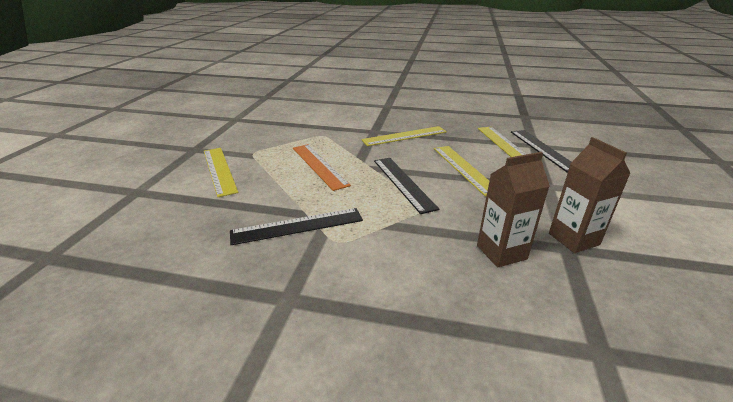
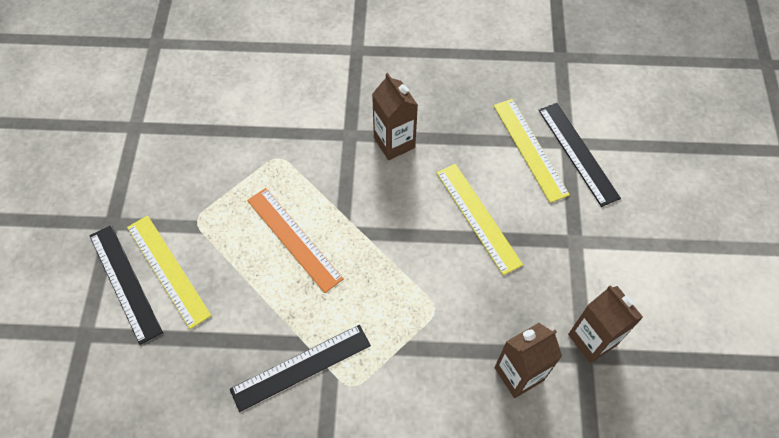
camera: 10 degrees left, 30 degrees up
(403, 183) = (406, 262): black ruler -> black ruler (125, 283)
(404, 136) = (394, 143): yellow ruler -> brown carton

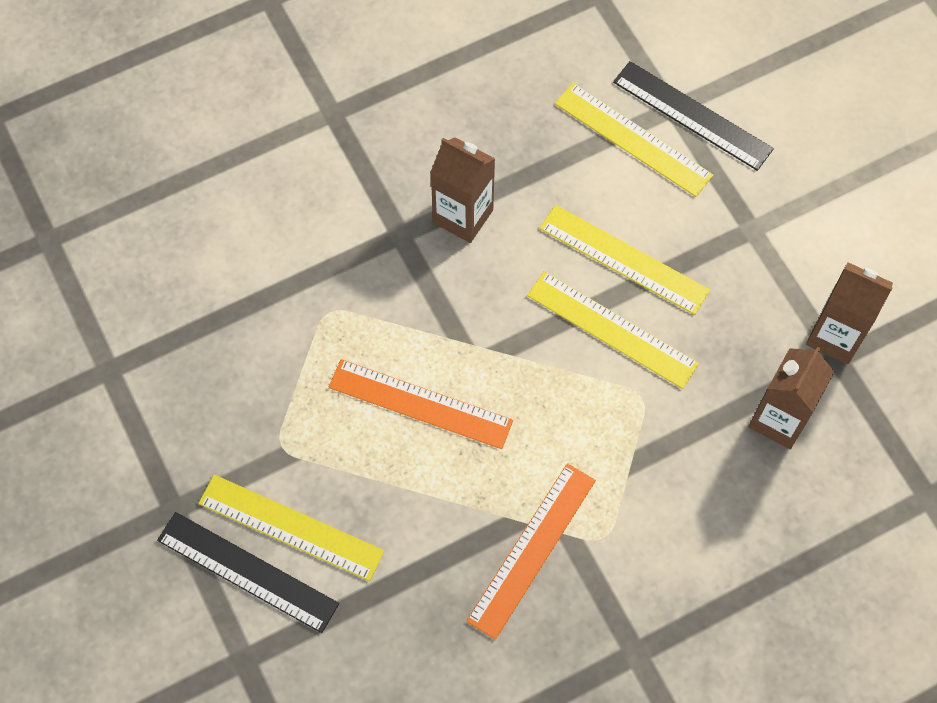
camera: 30 degrees left, 5 degrees up
(301, 367) = (532, 549): black ruler -> orange ruler
(443, 256) = (612, 329): none -> yellow ruler

